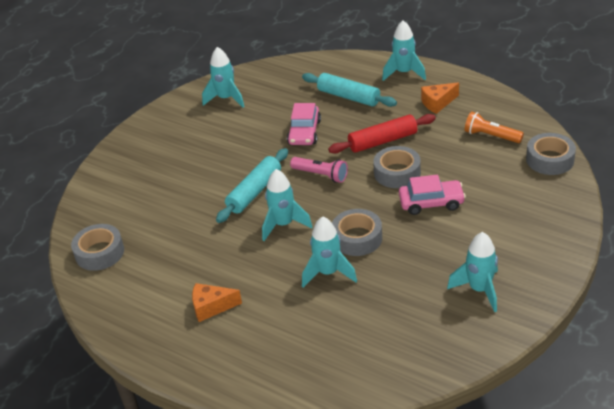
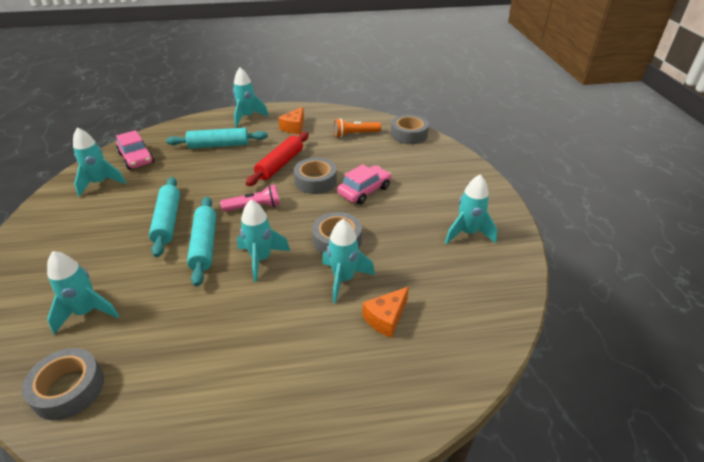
camera: 45 degrees left, 0 degrees up
(143, 206) = (87, 312): none -> turquoise rocket
(211, 307) = (264, 371): orange cheese -> orange cheese (386, 318)
(246, 158) = (167, 221): none -> turquoise rolling pin
(304, 132) = (206, 182): pink car -> pink car (136, 158)

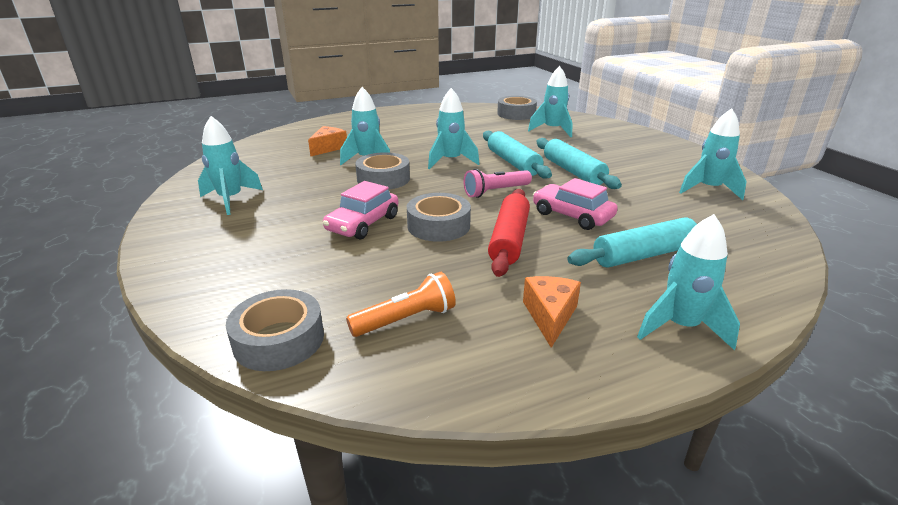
camera: 165 degrees right, 10 degrees down
(136, 158) = (728, 219): pink car -> pink car (572, 215)

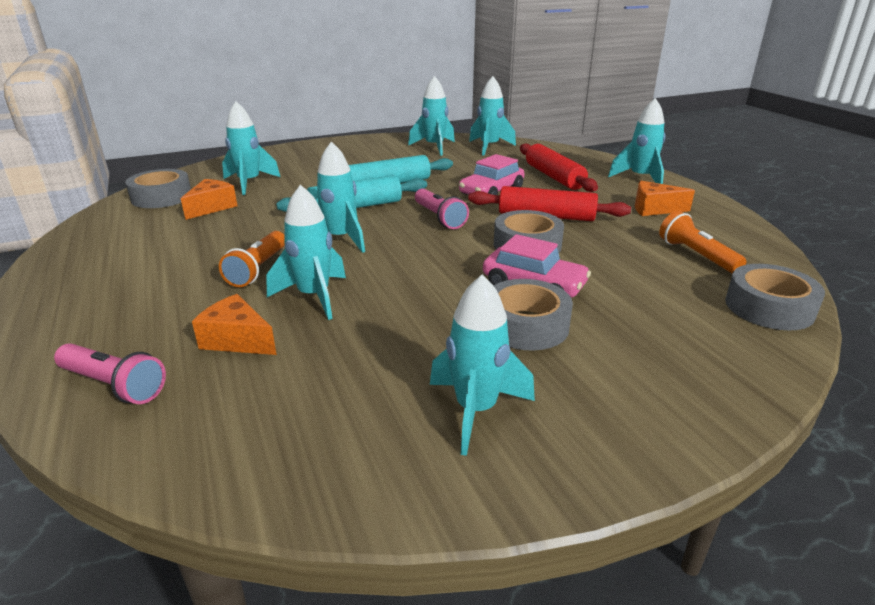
camera: 90 degrees left, 0 degrees up
(303, 133) = (114, 385): none -> pink flashlight
(383, 179) = (396, 280): grey tape -> grey tape (525, 325)
(407, 145) = (258, 269): none -> orange flashlight
(501, 126) = (212, 207): none -> orange cheese
(643, 255) = (554, 177): turquoise rolling pin -> red rolling pin
(740, 220) = (489, 147): none -> turquoise rocket

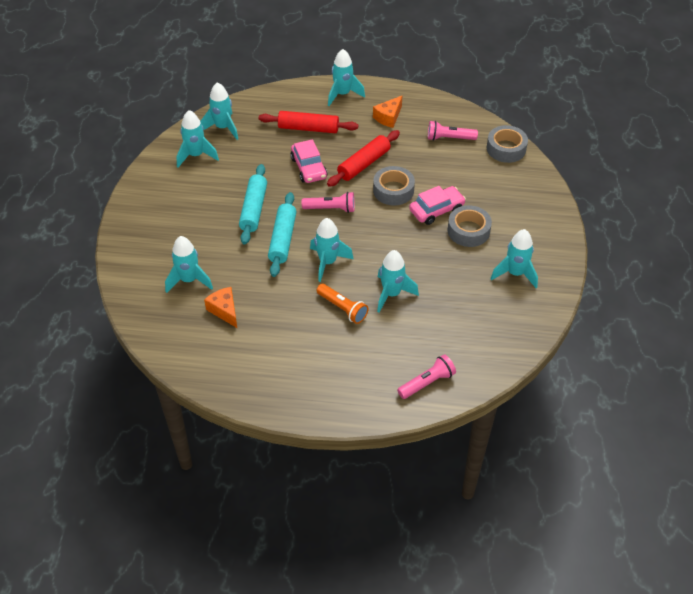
camera: 60 degrees left, 20 degrees up
(161, 197) = (179, 334): grey tape -> none
(237, 340) = (415, 333): orange cheese -> none
(696, 255) = (449, 138): orange flashlight -> pink flashlight

